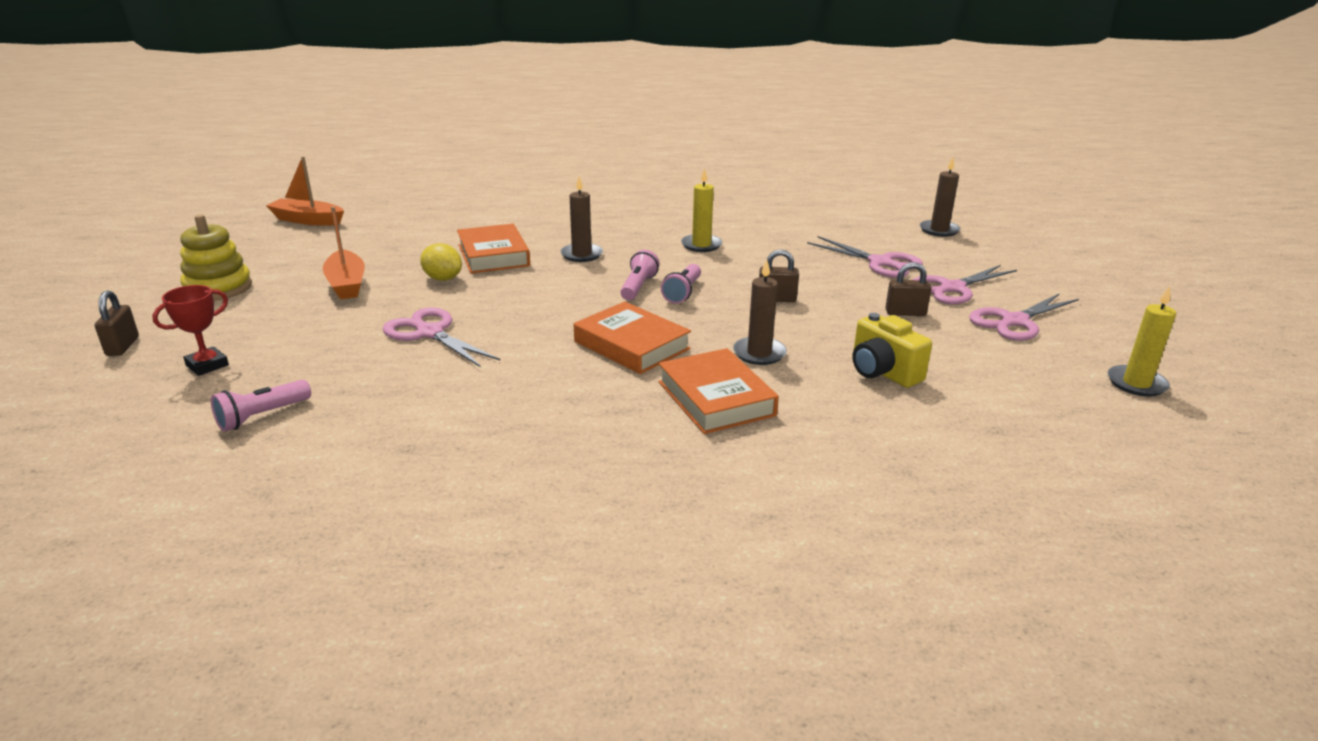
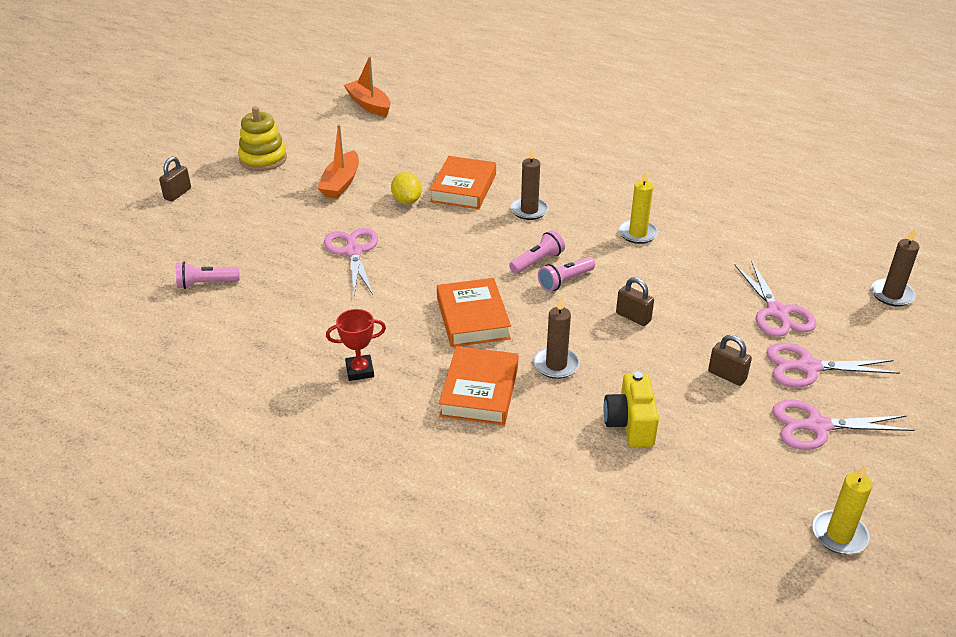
camera: 35 degrees right, 10 degrees up
(207, 365) = (208, 228): red trophy -> red trophy (360, 370)

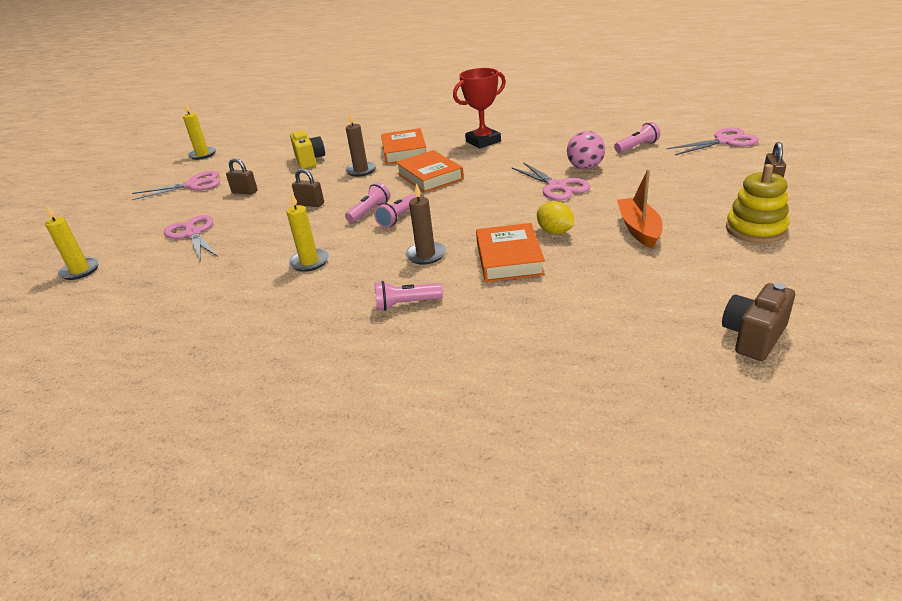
camera: 165 degrees right, 5 degrees down
(297, 270) = (585, 167): none -> pink ball
(360, 370) = (483, 141): red trophy -> red trophy, size x1.59
(369, 105) = (753, 337): orange boat -> brown camera
(563, 174) = (406, 304): none -> pink flashlight
(807, 367) = (185, 209): pink scissors -> pink scissors (725, 141)
(891, 294) = (80, 270): brown candle -> yellow candle

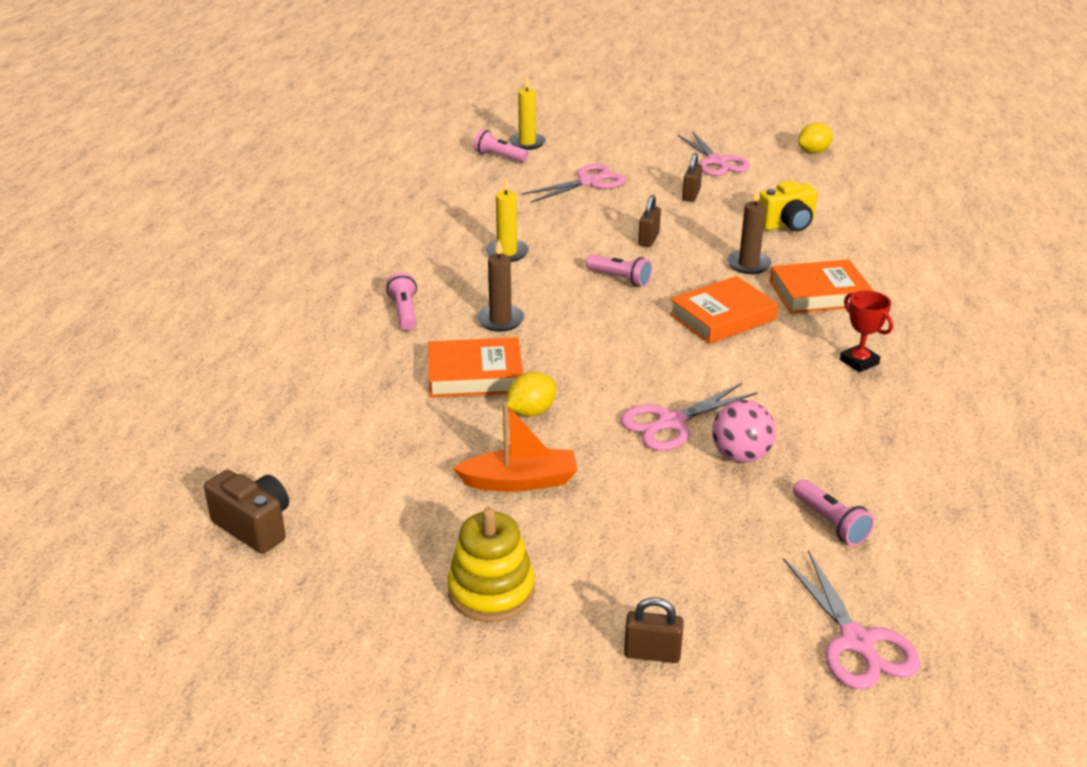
camera: 85 degrees right, 0 degrees up
(202, 154) = (813, 152): yellow candle -> yellow lemon
(398, 218) = (598, 299): pink flashlight -> pink flashlight (499, 157)
(483, 141) = (859, 362): red trophy -> red trophy, size x0.63

